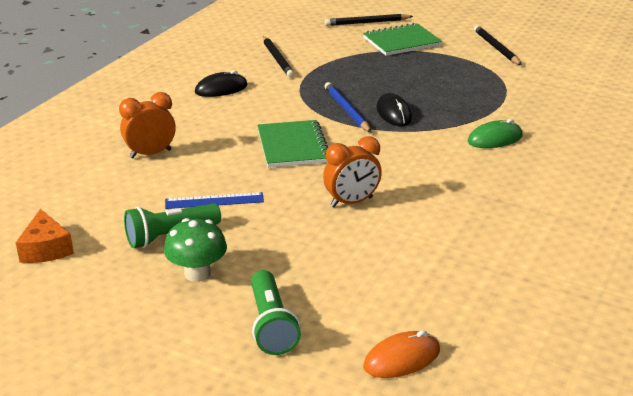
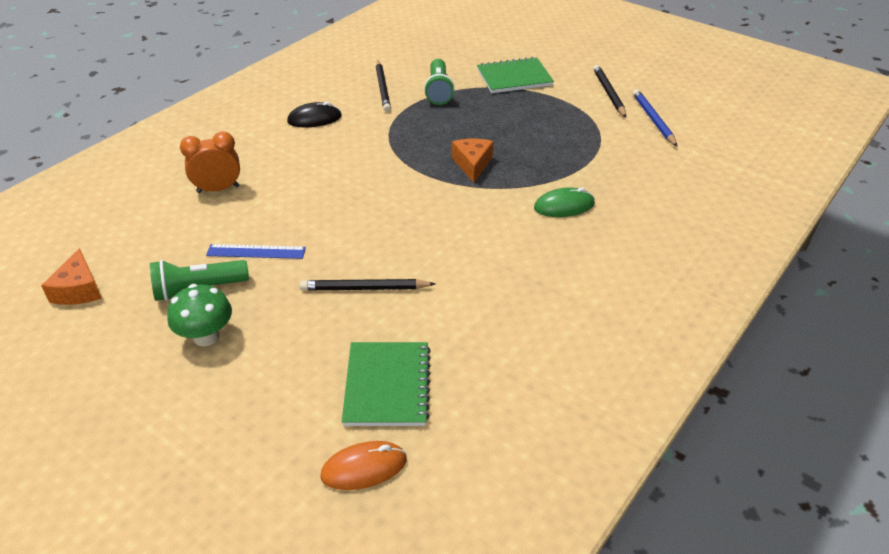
camera: 10 degrees right, 10 degrees up
(271, 325) = (252, 408): green flashlight -> green flashlight (438, 91)
(292, 146) = (357, 194): green notebook -> green notebook (387, 385)
(347, 110) = (427, 155): blue pencil -> blue pencil (653, 119)
(351, 202) = (388, 268): orange clock -> none
(366, 22) = (488, 51): black pencil -> black pencil (364, 288)
(393, 113) = (472, 164): black mouse -> orange cheese

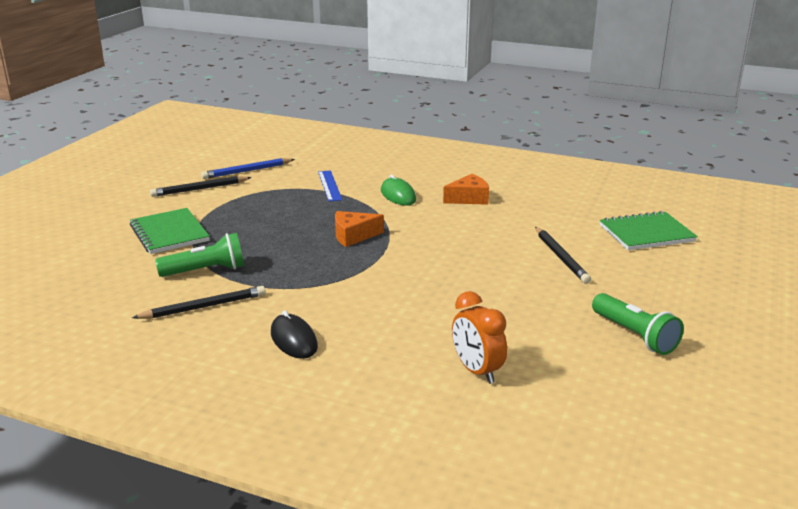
camera: 105 degrees left, 15 degrees down
(79, 290) = (706, 410): orange cheese -> orange cheese (469, 198)
(206, 336) = (681, 314): green mushroom -> none
(256, 251) = (559, 318): blue ruler -> blue ruler (329, 185)
(364, 468) = (716, 230): orange mouse -> none

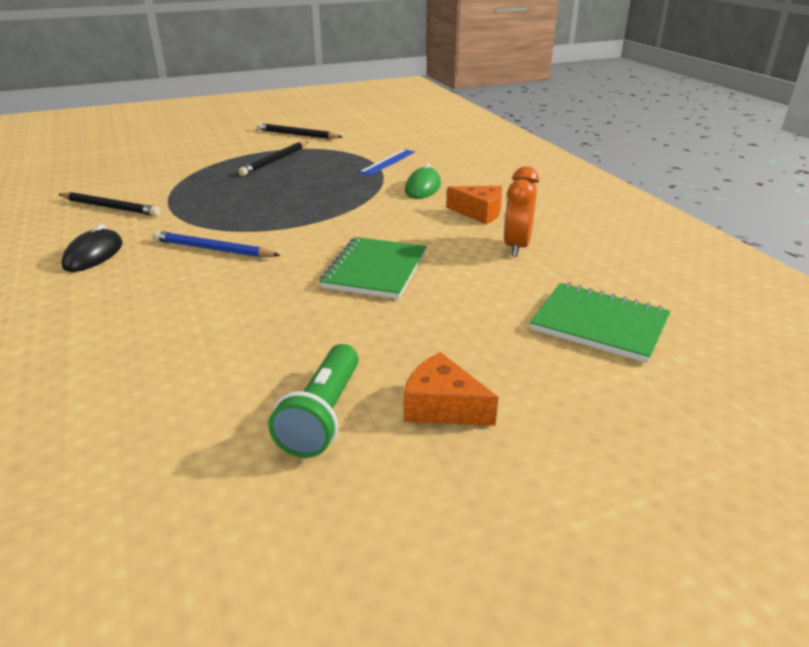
camera: 45 degrees right, 5 degrees up
(169, 233) = (211, 155): green notebook -> green notebook (375, 270)
(206, 271) = (169, 186): green flashlight -> none
(247, 171) = (356, 133): blue pencil -> blue pencil (213, 249)
(353, 236) = (312, 203): orange cheese -> orange cheese (442, 406)
(477, 371) = (125, 352): orange clock -> orange clock (516, 247)
(560, 257) = (440, 300): black pencil -> black pencil (274, 161)

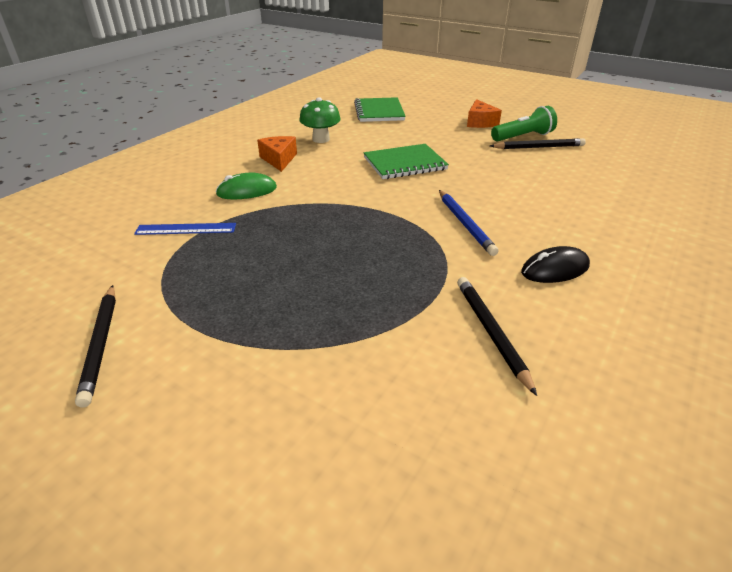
camera: 125 degrees left, 5 degrees up
(274, 161) = (239, 302): black pencil -> black pencil (539, 147)
(516, 247) = (321, 139): orange clock -> green mushroom

